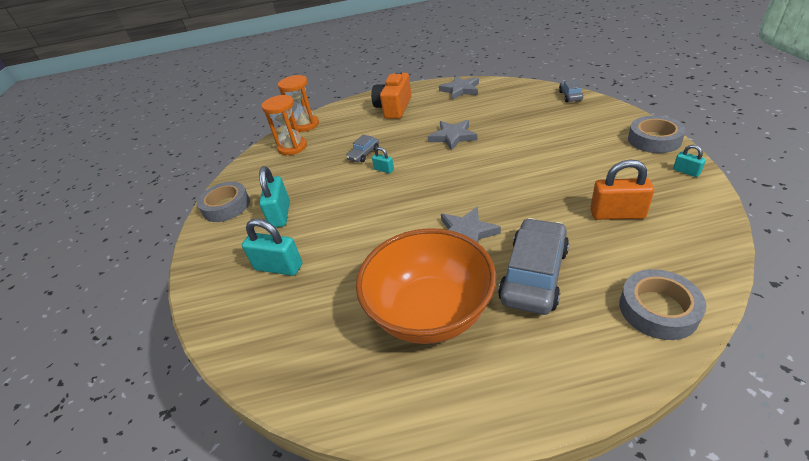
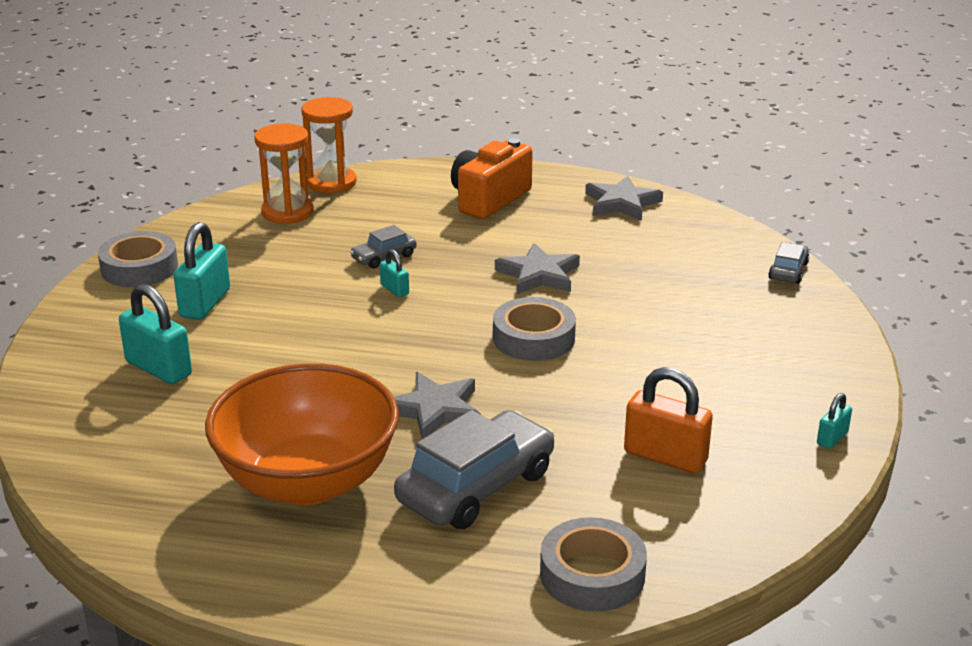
camera: 15 degrees right, 10 degrees down
(654, 140) = (840, 380): grey tape -> grey tape (533, 338)
(686, 172) = (832, 438): turquoise padlock -> turquoise padlock turned 60 degrees clockwise

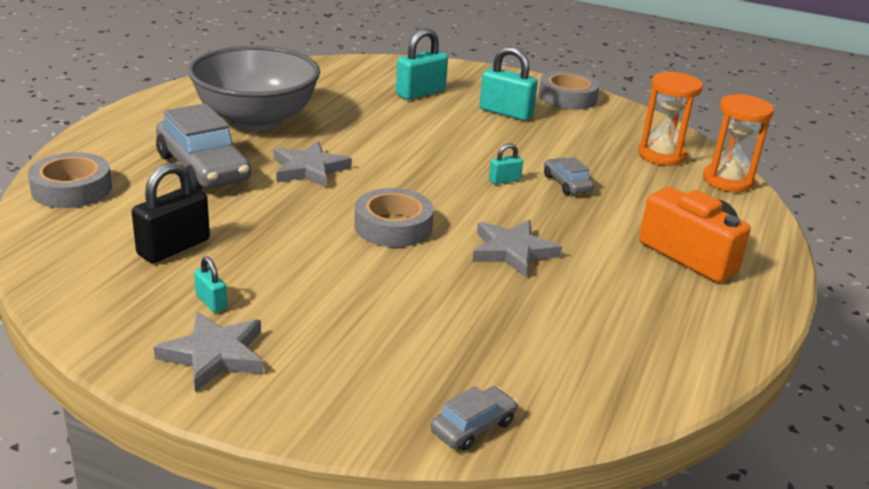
camera: 100 degrees right, 0 degrees up
(308, 481) = (256, 120): orange bowl -> grey bowl
(622, 203) = (683, 341): grey star -> grey star (214, 355)
(665, 457) = (173, 247): orange padlock -> black padlock
(788, 271) = (473, 427): grey car -> grey car turned 75 degrees counterclockwise
(832, 438) = (124, 343): turquoise padlock -> turquoise padlock (211, 302)

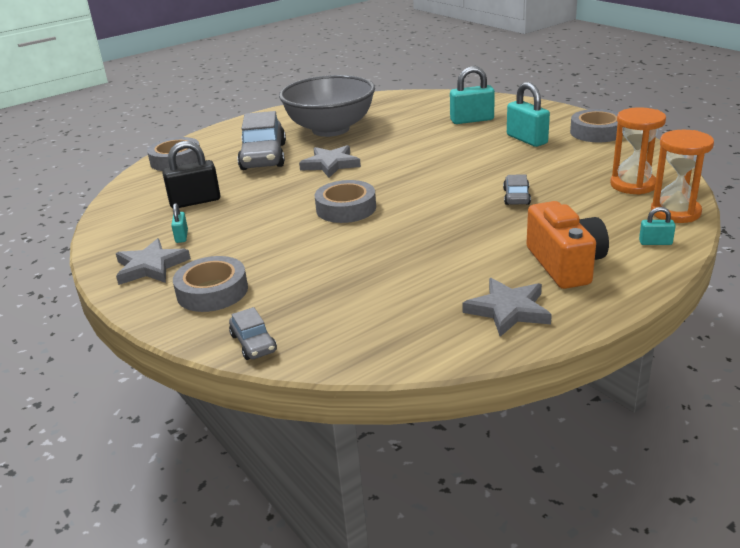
camera: 35 degrees right, 0 degrees up
(343, 371) = (212, 291): none -> grey tape
(473, 427) = (253, 343): grey car -> grey car turned 75 degrees clockwise
(504, 180) = (467, 188): turquoise padlock -> turquoise padlock (655, 242)
(512, 251) = (414, 238): grey star -> grey star (508, 310)

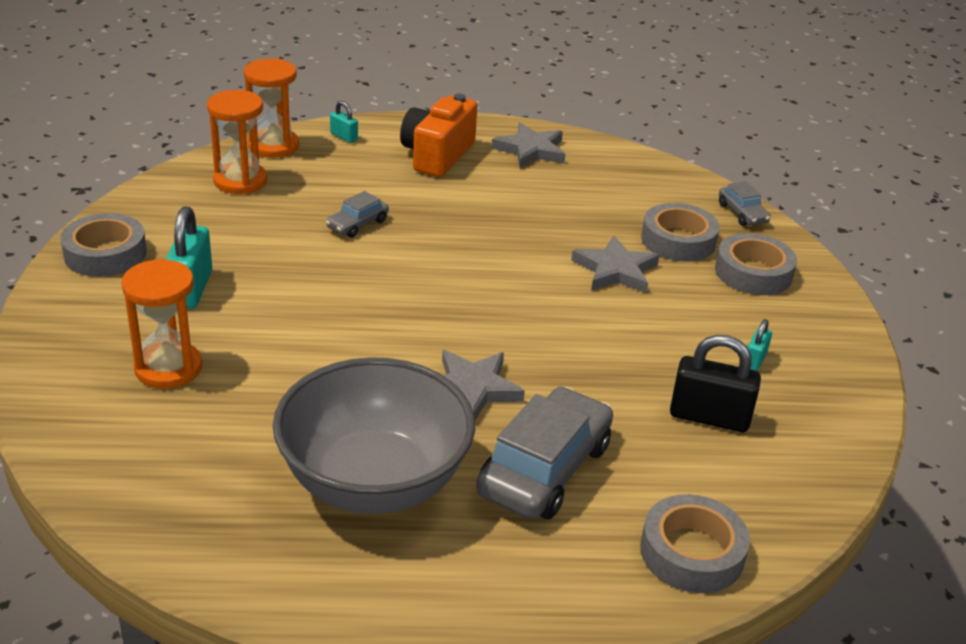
camera: 150 degrees left, 5 degrees up
(150, 266) = (807, 333): grey star -> grey star (615, 270)
(253, 343) = (742, 213): grey car -> grey car turned 150 degrees clockwise
(346, 208) = (537, 302): grey tape -> grey tape (678, 240)
(472, 120) = (168, 368): turquoise padlock -> orange hourglass

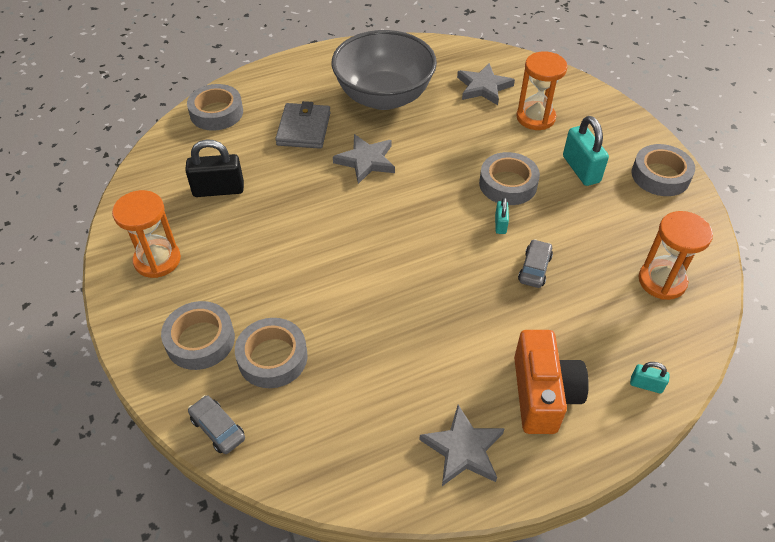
camera: 160 degrees right, 15 degrees up
(274, 146) = (687, 340): orange hourglass -> orange hourglass (157, 260)
(302, 302) = (508, 184): none -> grey tape
(544, 469) = (303, 129): grey car -> grey wallet
(615, 270) = (315, 297): grey star -> grey star (483, 87)
(754, 360) = (192, 244): turquoise padlock -> turquoise padlock (500, 224)

